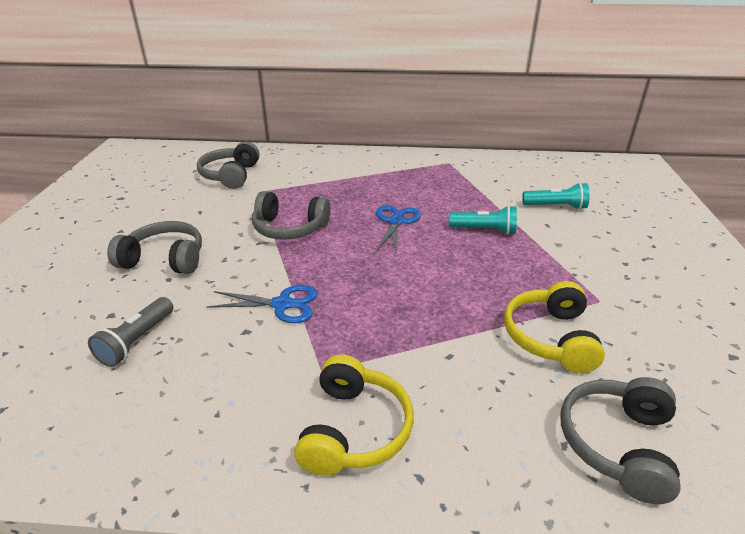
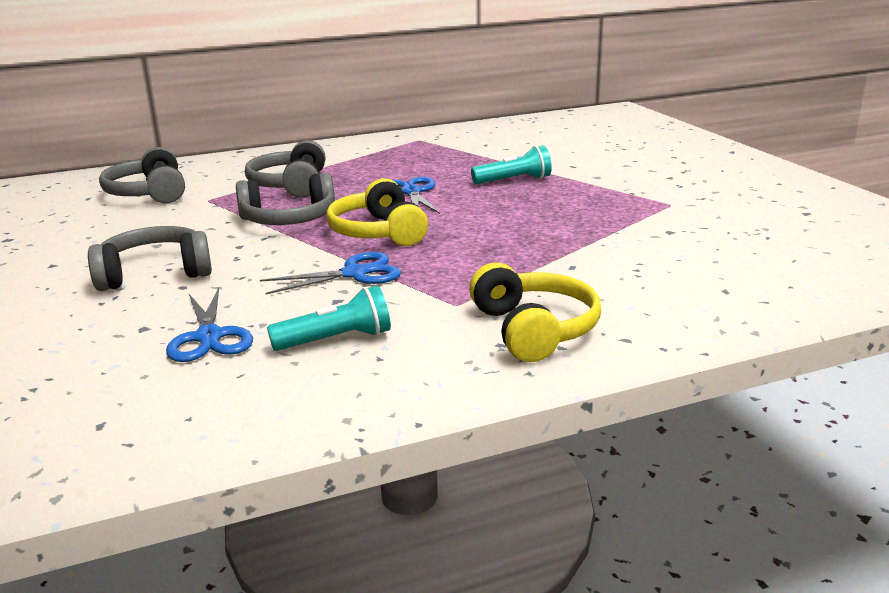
camera: 25 degrees left, 10 degrees down
(136, 341) = (209, 337): grey flashlight -> blue scissors
(550, 337) = (651, 235): yellow headphones -> yellow headphones (378, 232)
(556, 206) = (568, 152): turquoise flashlight -> turquoise flashlight (336, 340)
(617, 444) = (765, 279): grey headphones -> grey headphones (290, 185)

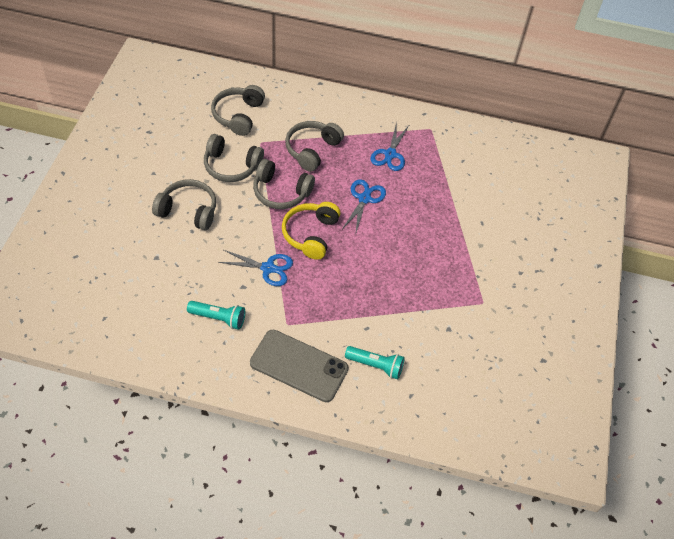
camera: 30 degrees right, 30 degrees up
(184, 224) = (231, 166): none -> grey headphones
(209, 337) = (175, 282): blue scissors -> blue scissors (390, 154)
(514, 180) = (430, 220): turquoise flashlight -> turquoise flashlight (376, 366)
(534, 330) = (299, 366): yellow headphones -> grey phone

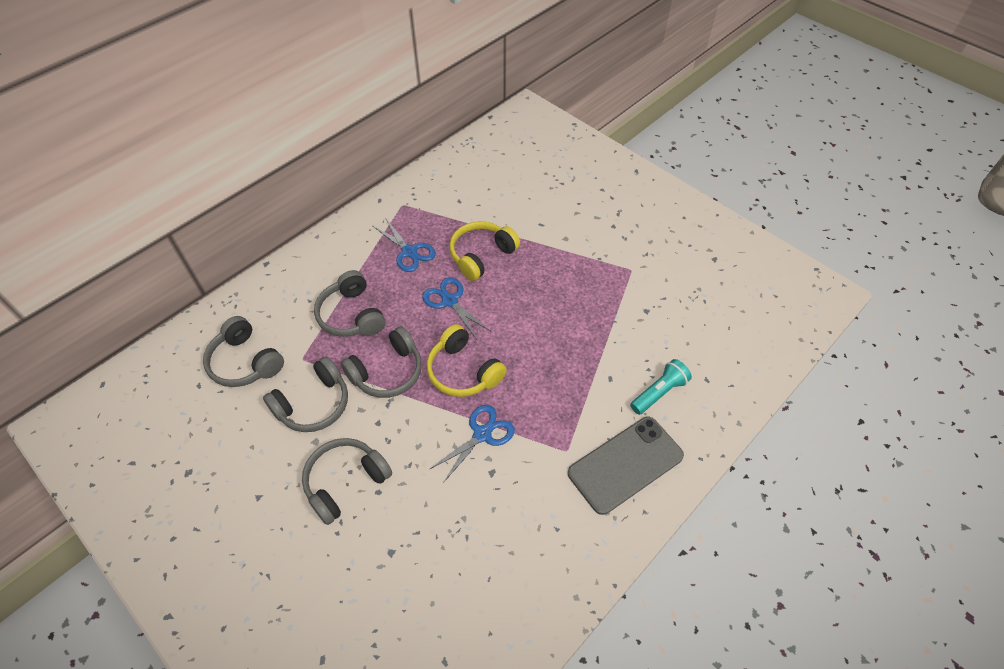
camera: 55 degrees left, 0 degrees up
(219, 318) = (521, 519): turquoise flashlight -> none
(420, 198) = (481, 255): none -> yellow headphones

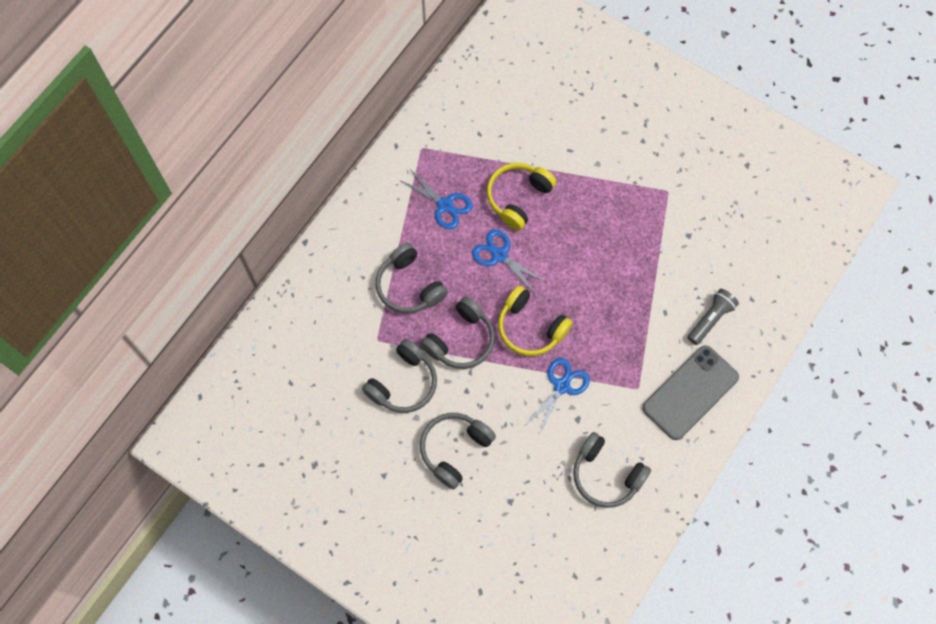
camera: 10 degrees left, 15 degrees up
(245, 362) = (325, 352): grey headphones -> grey headphones (606, 475)
(659, 392) = (710, 319): turquoise flashlight -> grey flashlight

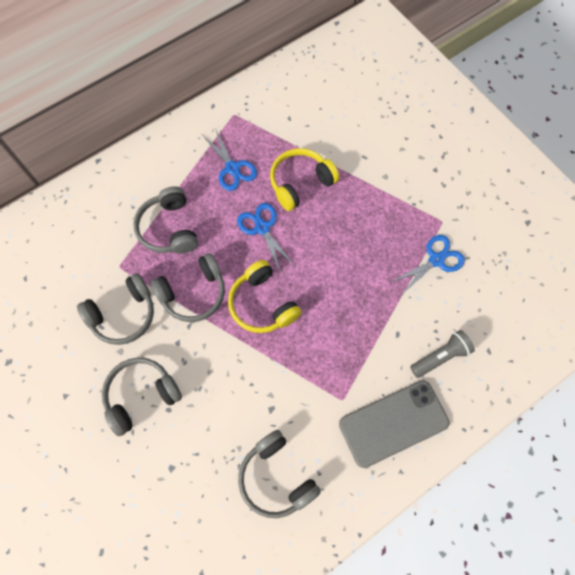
camera: 20 degrees right, 0 degrees up
(562, 386) = (269, 370): blue scissors -> blue scissors (436, 260)

